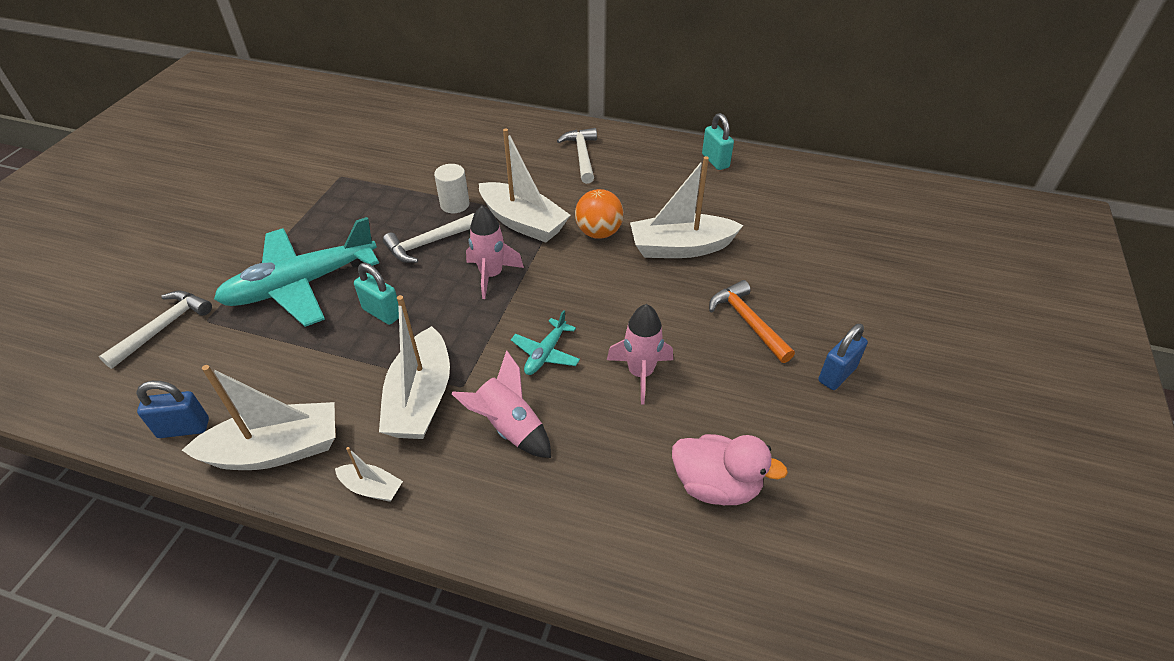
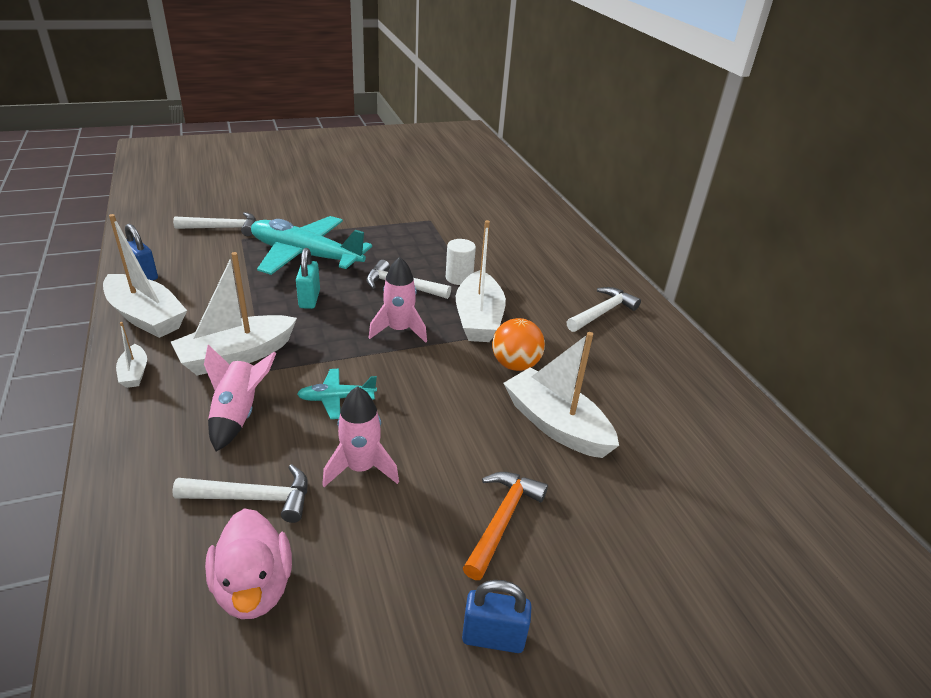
camera: 50 degrees right, 10 degrees down
(622, 453) = (253, 498): none -> white hammer
(715, 161) = (714, 396): turquoise padlock -> none

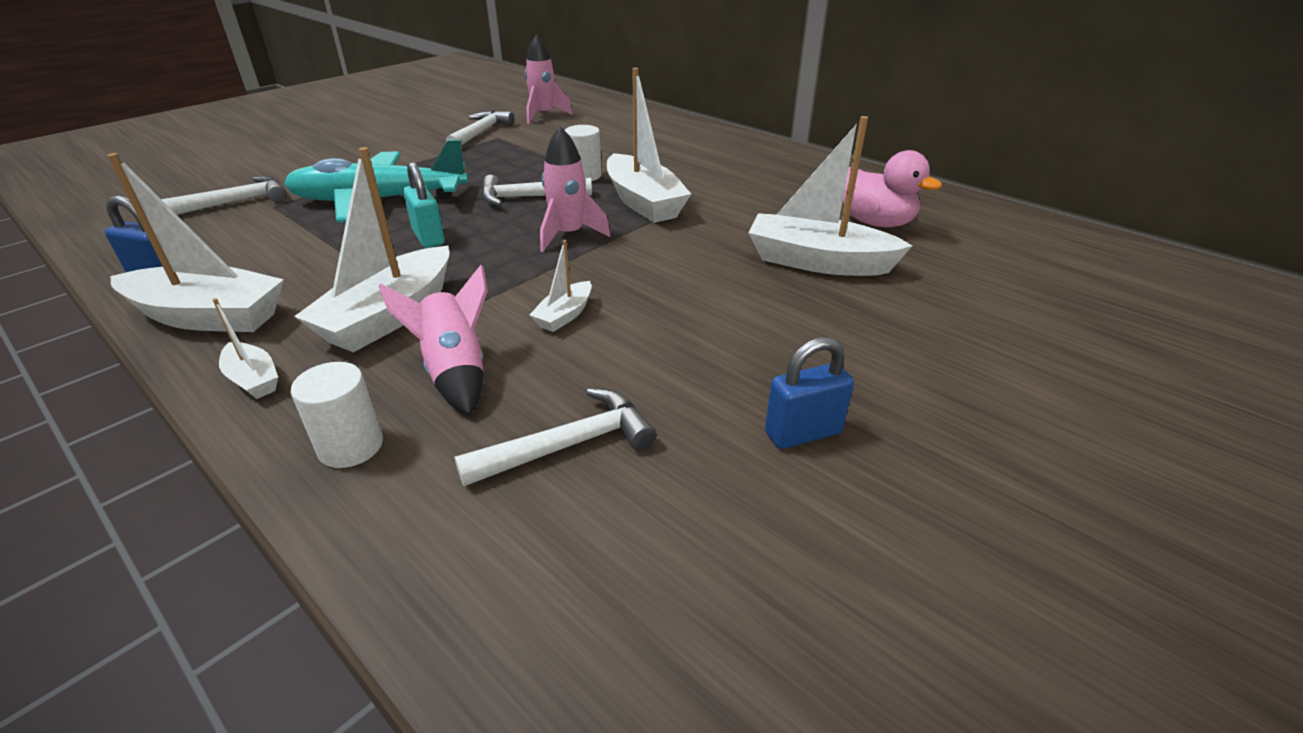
camera: 25 degrees left, 0 degrees up
(145, 442) = (351, 446): none -> white cylinder
(254, 587) = (671, 533): pink duck -> pink duck (875, 222)
(336, 398) = (564, 315): turquoise plane -> white boat
(361, 468) = (665, 367): pink rocket -> pink rocket (544, 115)
(493, 637) = (972, 457): blue padlock -> blue padlock (803, 433)
(502, 520) = (861, 355): orange hammer -> none
(515, 364) = (723, 227): orange ball -> none
(602, 312) = (756, 166): white hammer -> white hammer (480, 132)

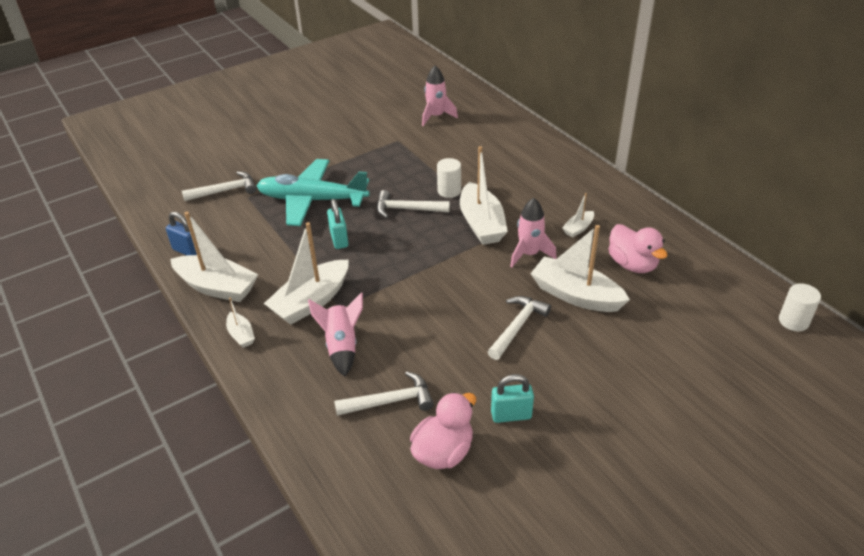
camera: 15 degrees right, 5 degrees up
(351, 446) = (287, 384): white cylinder -> white cylinder (793, 321)
(480, 132) = (387, 133): white hammer -> white hammer (517, 327)
(564, 315) = (407, 315): white boat -> white boat (578, 228)
(568, 235) = (425, 249): pink rocket -> pink rocket (529, 254)
(703, 518) = (443, 452): none -> pink duck
(803, 433) = (511, 415): blue padlock -> turquoise padlock

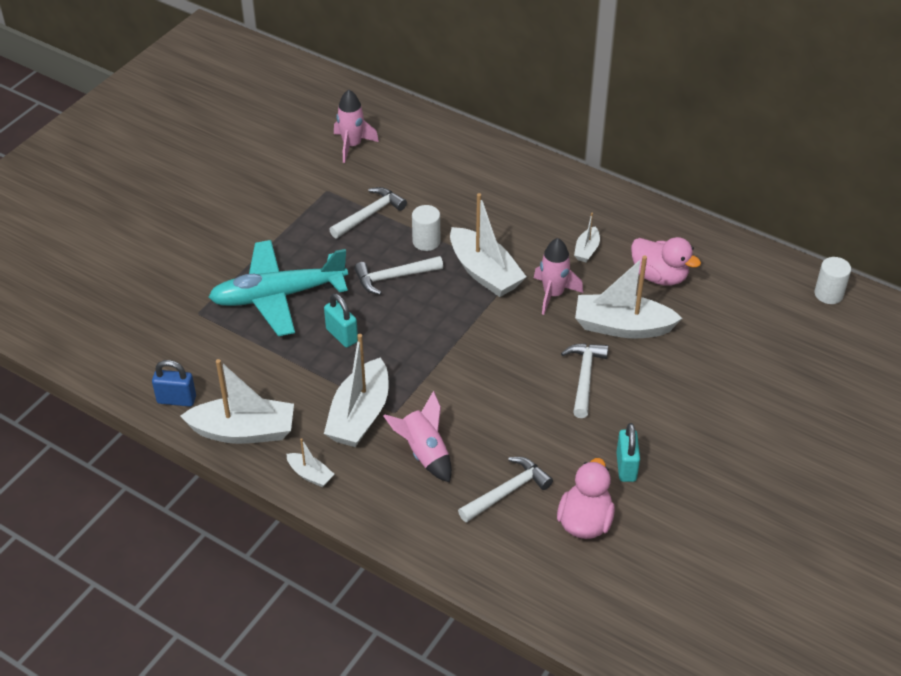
camera: 25 degrees left, 5 degrees up
(225, 191) = (164, 312): white hammer -> white hammer (369, 214)
(511, 415) = (626, 467): turquoise padlock -> turquoise padlock turned 60 degrees counterclockwise

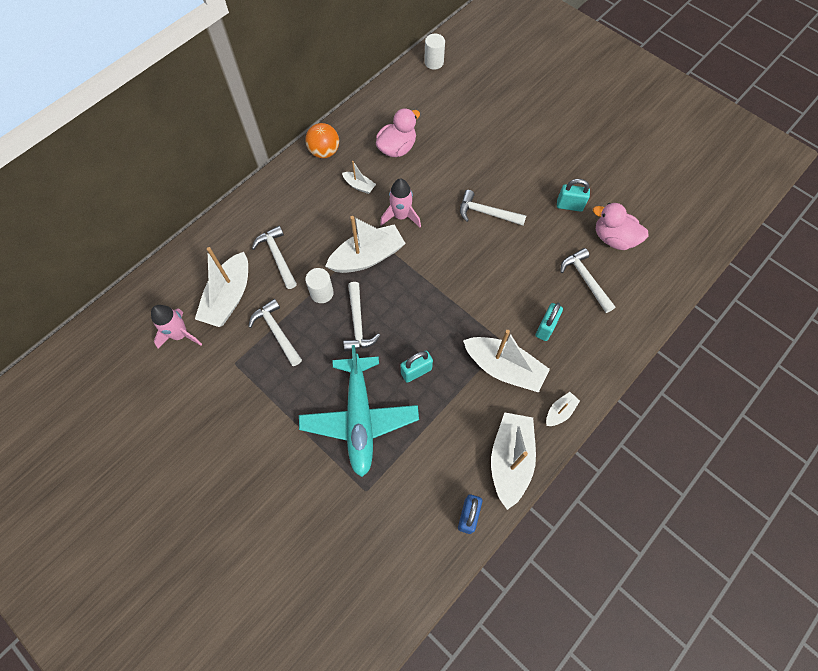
camera: 80 degrees left, 20 degrees up
(424, 453) = (545, 328): pink rocket -> turquoise padlock
(465, 198) = (277, 256): none -> white hammer
(622, 326) = (442, 180): white boat -> white boat (229, 297)
(628, 211) = (324, 152): none -> orange ball

